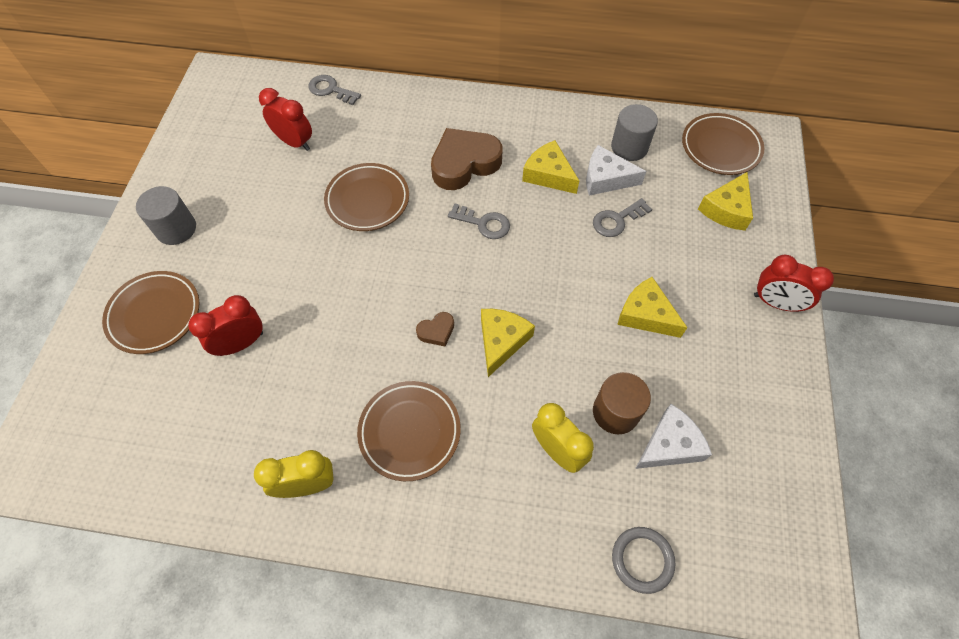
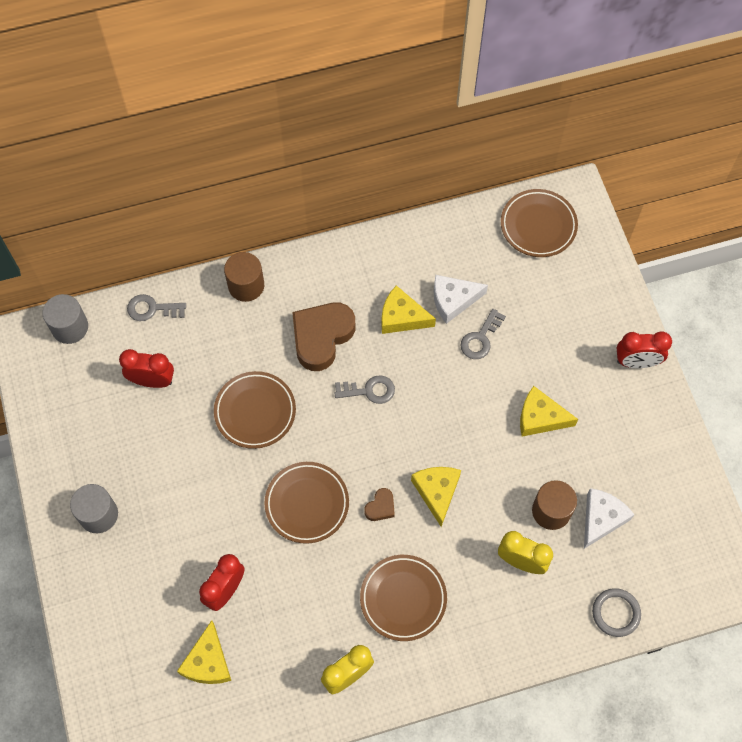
camera: 25 degrees left, 5 degrees up
(154, 314) = (134, 599): brown plate -> brown plate (307, 504)
(421, 101) = (246, 285): none -> brown cylinder
(629, 147) = (459, 258): grey cylinder -> grey cylinder (70, 327)
(726, 209) = (566, 288): yellow cheese -> yellow cheese (208, 662)

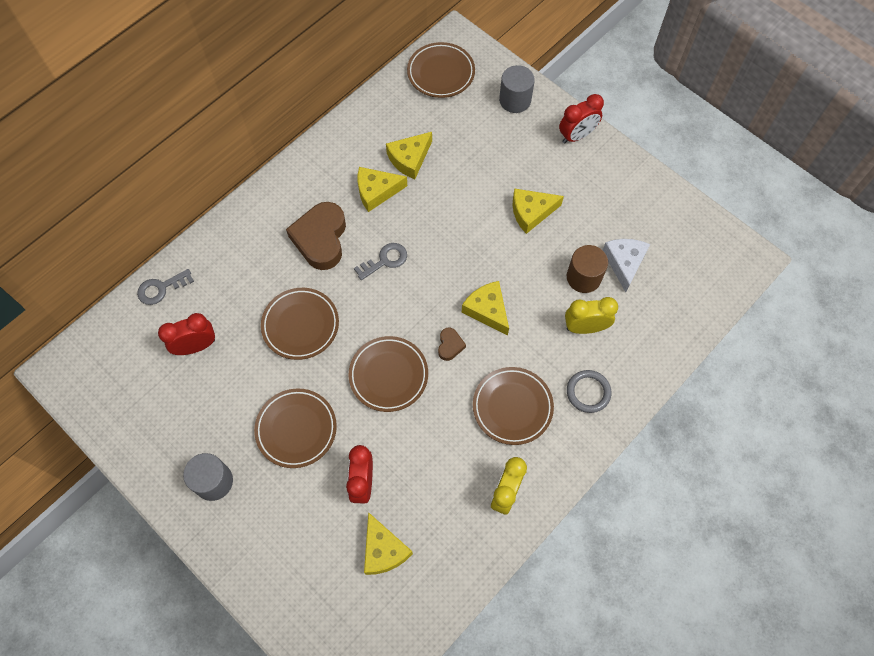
camera: 30 degrees left, 0 degrees up
(70, 327) = (95, 340): grey cylinder -> grey cylinder (515, 100)
(195, 507) = (296, 429): none -> brown plate
(246, 285) = (232, 230): brown cylinder -> none
(453, 300) = (409, 159): white cheese -> yellow cheese
(480, 338) = (448, 177): grey key -> none
(616, 613) = (679, 327): grey ring -> grey ring (588, 392)

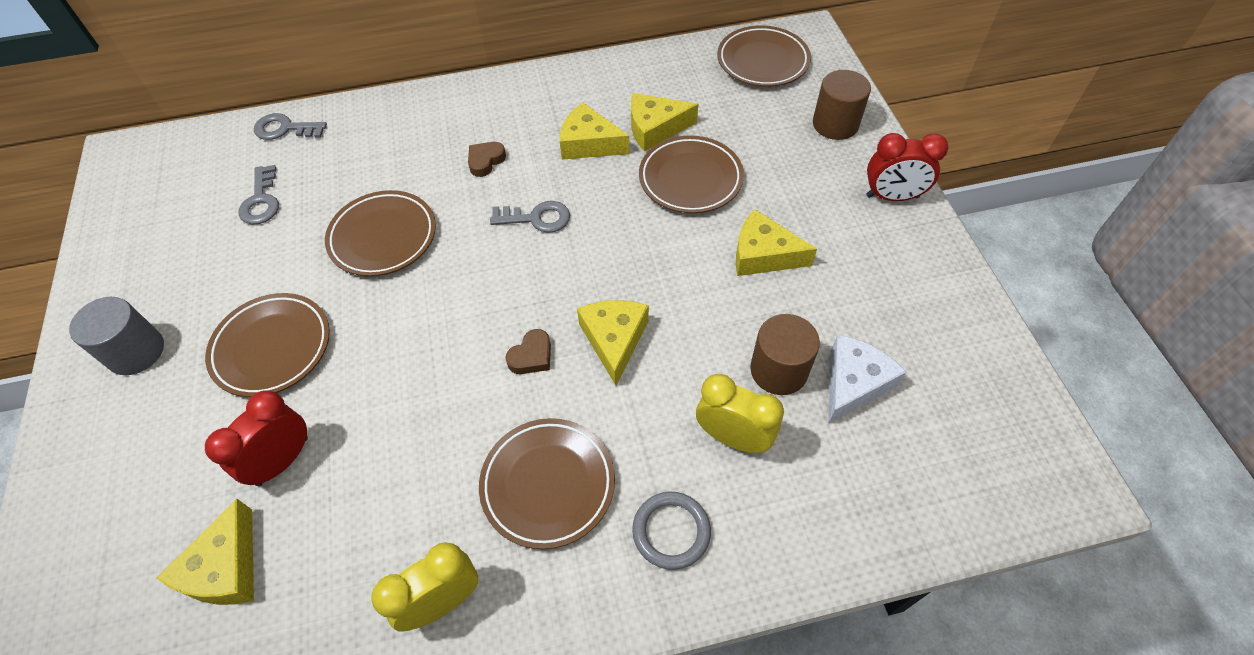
camera: 35 degrees right, 10 degrees down
(196, 346) = (261, 200): red clock -> grey key
(321, 239) = (485, 161): brown heart -> brown heart, size x0.46
(388, 375) = (428, 348): brown plate -> brown plate (690, 179)
(515, 100) = (835, 124): grey cylinder -> brown cylinder

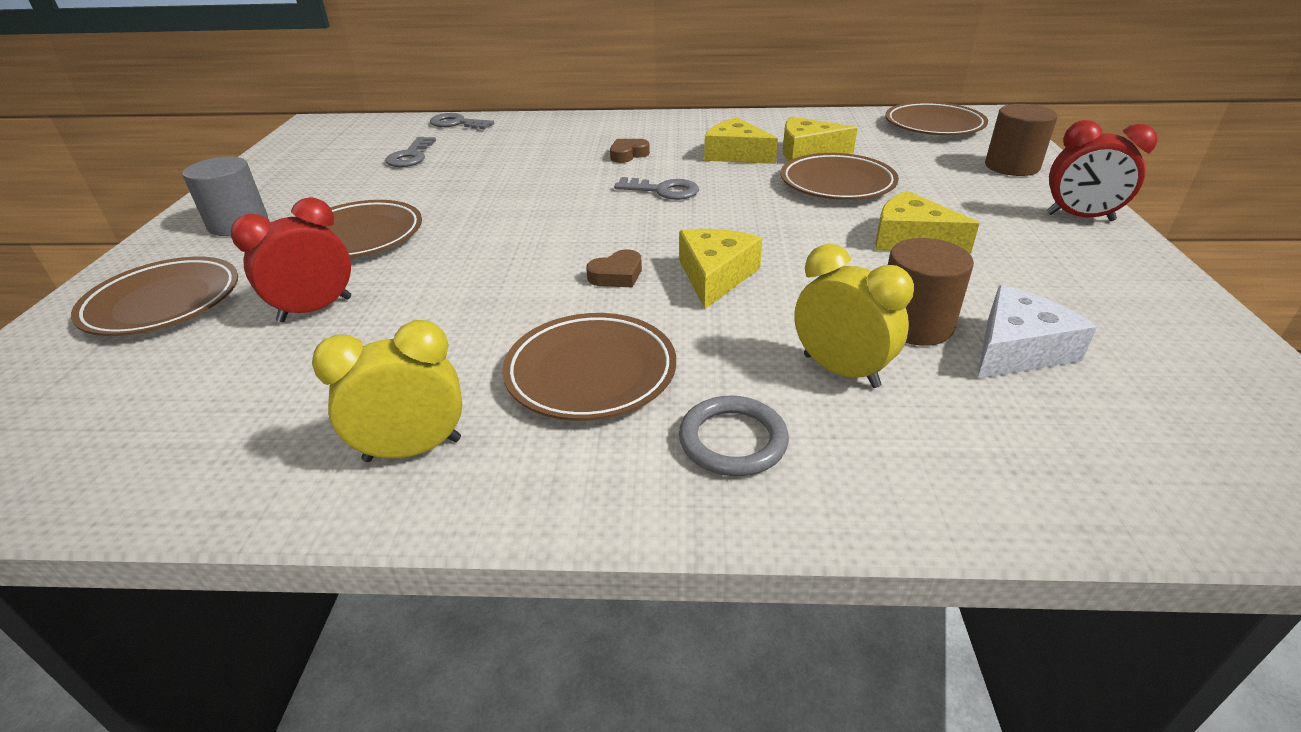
camera: 15 degrees right, 20 degrees down
(225, 568) = (200, 377): yellow cheese -> none
(383, 237) = (506, 186): brown plate -> brown plate (163, 303)

